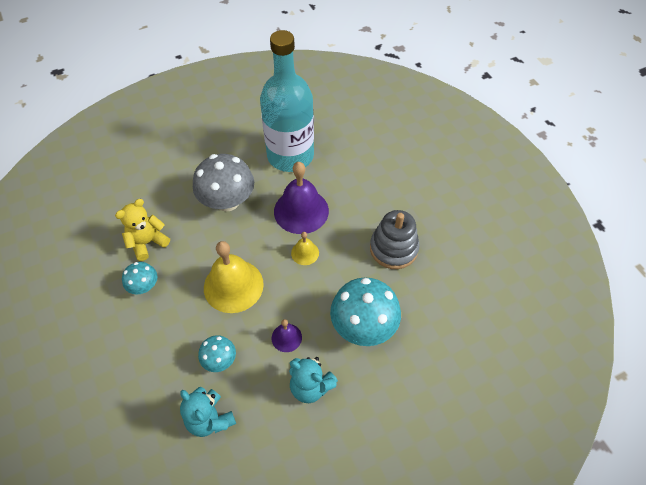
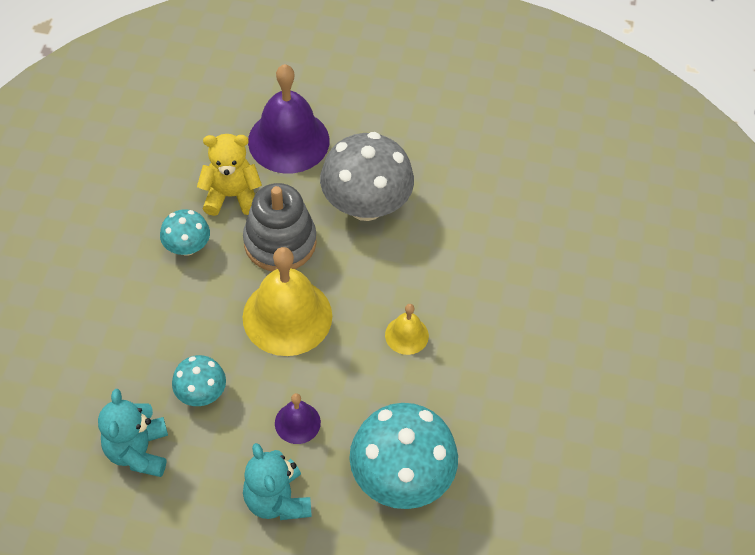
camera: 35 degrees right, 0 degrees up
(290, 156) = (496, 195): turquoise bottle -> none
(301, 211) = (447, 278): purple bell -> purple bell (288, 140)
(393, 248) = (526, 408): grey stacking toy -> grey stacking toy (280, 242)

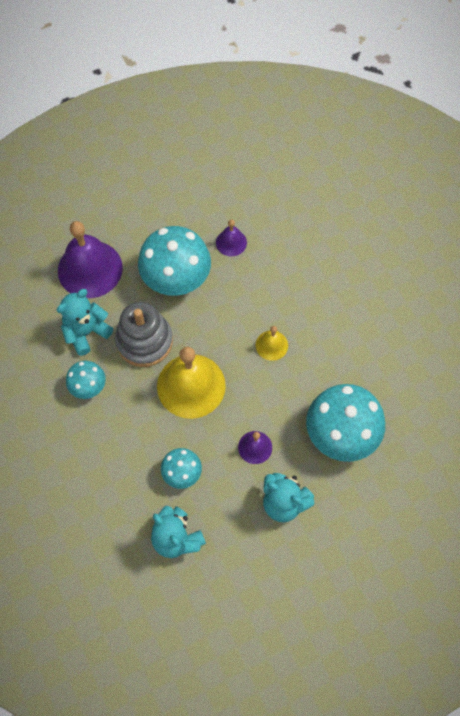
camera: 35 degrees left, 10 degrees up
(231, 196) = (86, 332): yellow teddy bear -> turquoise teddy bear
(366, 205) = (176, 278): grey mushroom -> turquoise mushroom
(454, 207) = (231, 242): none -> purple bell

